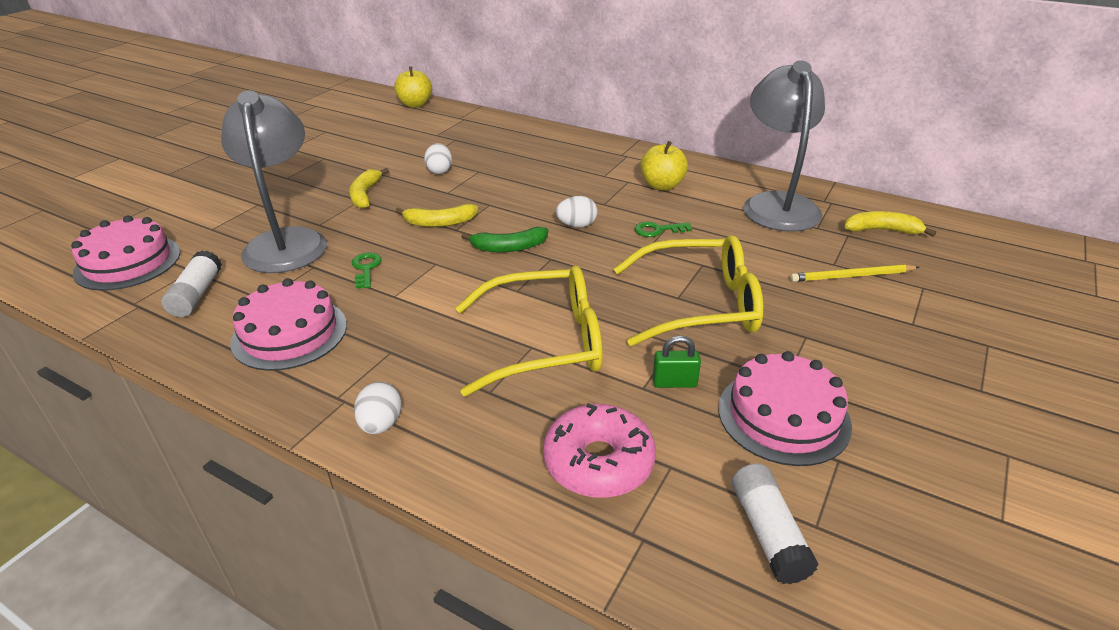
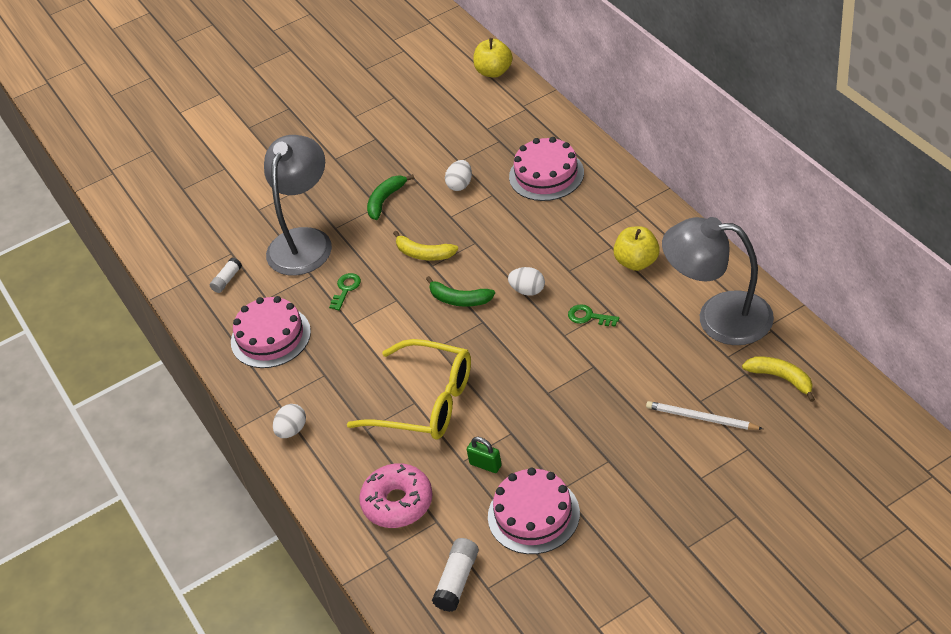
camera: 35 degrees right, 10 degrees up
(128, 262) = (193, 231): pink cake -> pink cake (546, 174)
(197, 294) = (227, 280): white glue stick -> white glue stick, size x0.65
(365, 194) = (385, 200): yellow banana -> green banana
(698, 305) = (556, 405): yellow glasses -> none
(777, 204) = (719, 317): grey lamp -> grey lamp turned 105 degrees counterclockwise
(851, 276) = (701, 418): yellow pencil -> white pencil

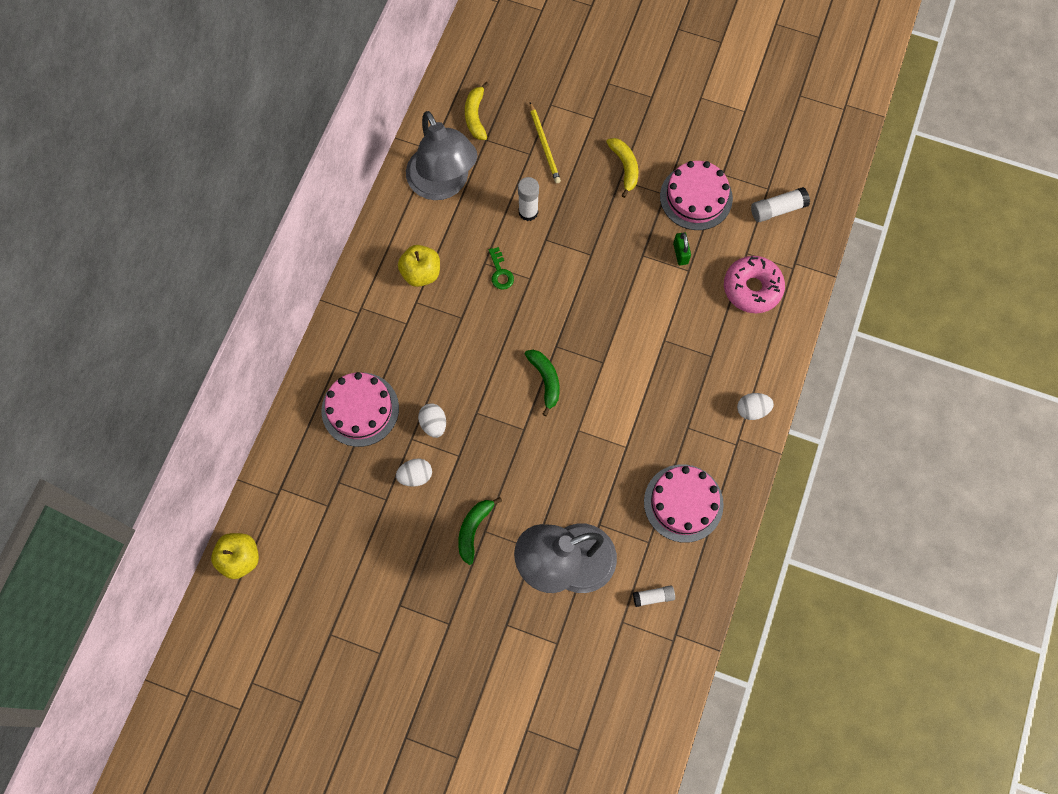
camera: 135 degrees left, 25 degrees up
(346, 289) = (594, 481): green key -> none
(385, 200) = (474, 529): green banana -> green banana turned 120 degrees clockwise
(424, 254) = (515, 446): yellow banana -> yellow banana (625, 167)
(424, 402) = (659, 333): yellow glasses -> none
(528, 290) = (502, 334): white egg -> white egg (433, 424)
(634, 367) = (528, 212): none -> white glue stick
(701, 418) = (544, 145): white pencil -> yellow pencil

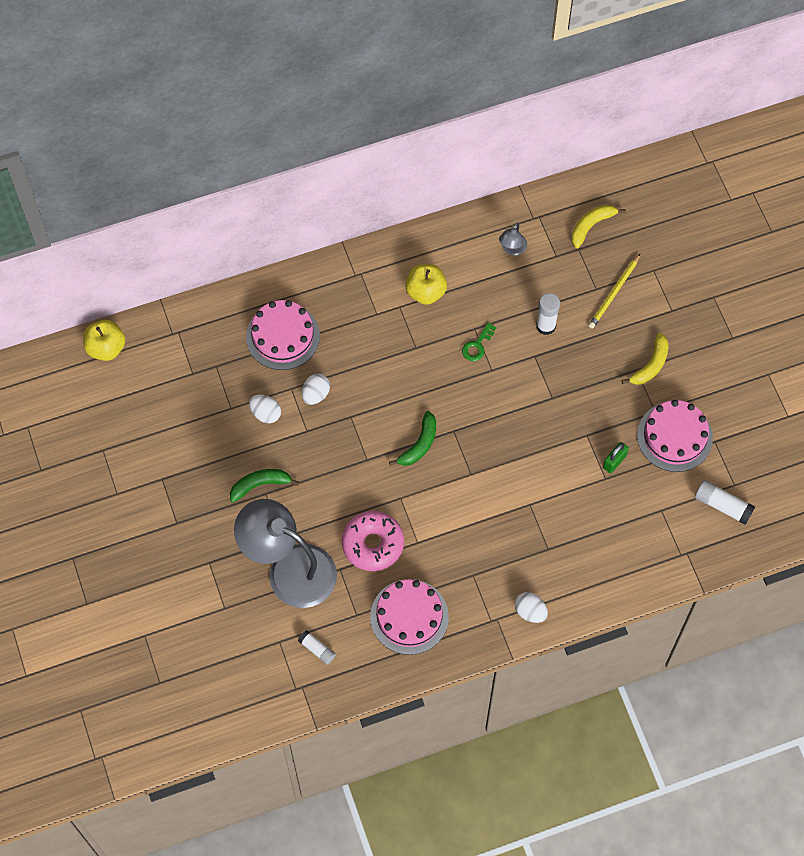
camera: 50 degrees right, 5 degrees down
(443, 184) = (512, 249): grey lamp -> grey lamp, size x0.41
(752, 288) = (634, 536): pink donut -> pink donut (373, 544)

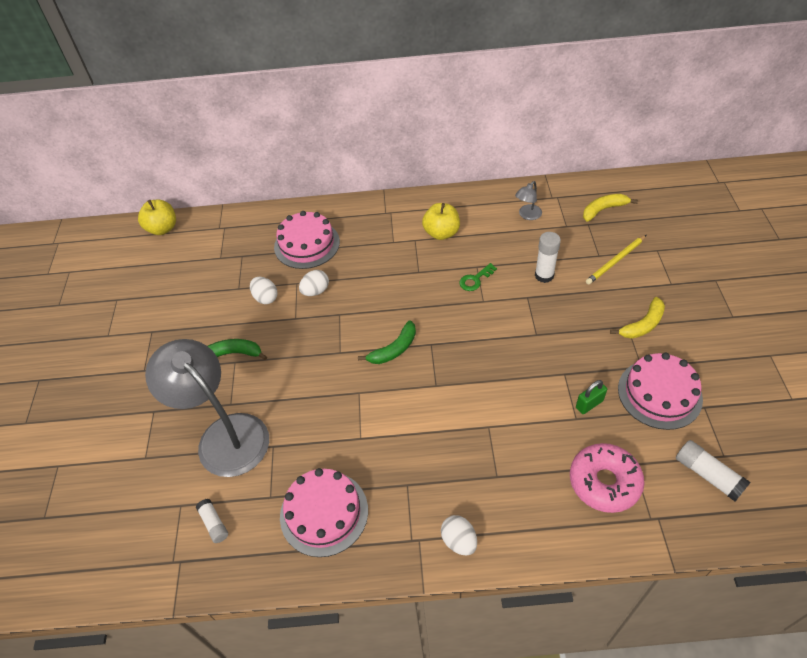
camera: 20 degrees right, 15 degrees down
(373, 544) = (315, 429): pink donut -> pink donut (604, 482)

